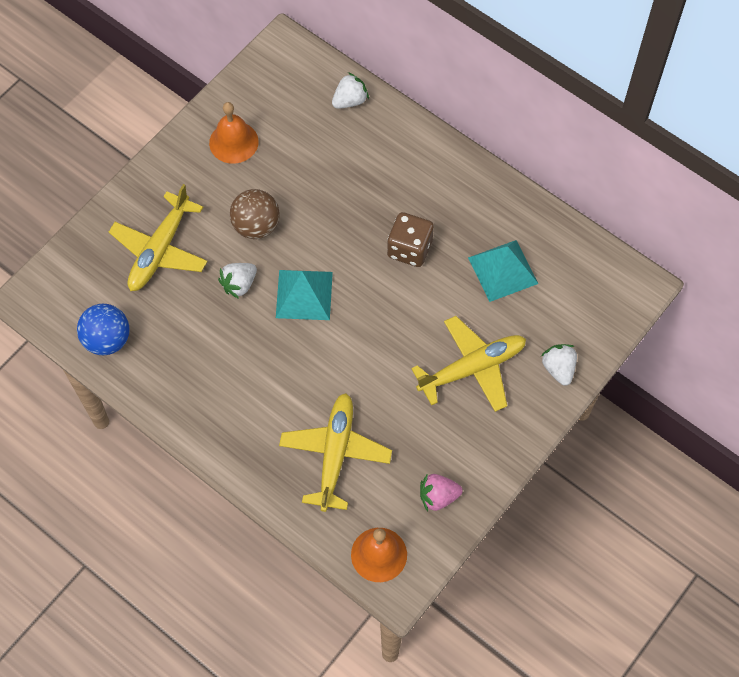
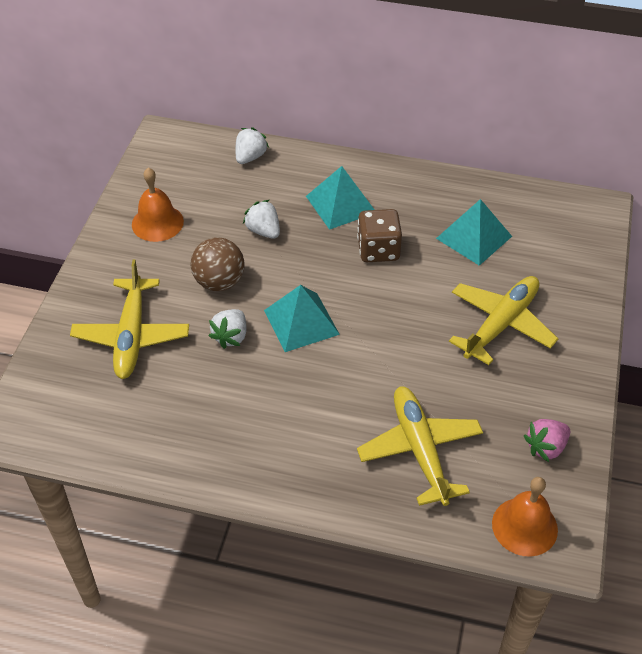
camera: 25 degrees left, 15 degrees down
(107, 340) = (117, 437): blue ball -> none
(403, 186) = (341, 204): none -> turquoise pyramid
(558, 368) = (578, 295): white strawberry -> white strawberry (263, 231)

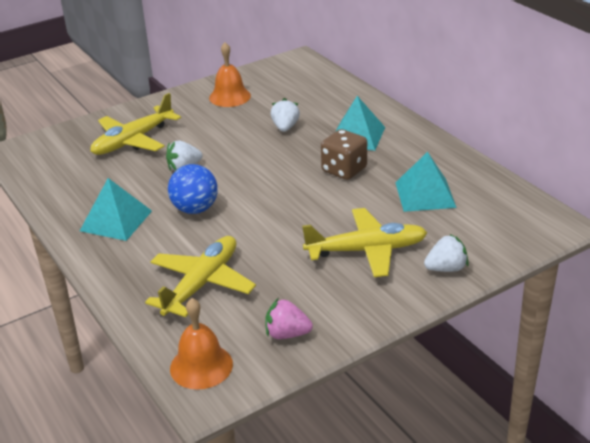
camera: 45 degrees right, 15 degrees down
(219, 282) = (219, 139): brown ball -> none
(250, 157) = (335, 89): white strawberry -> white strawberry (446, 268)
(301, 322) = (235, 181): turquoise pyramid -> turquoise pyramid (116, 220)
(306, 376) = (195, 209): none -> blue ball

